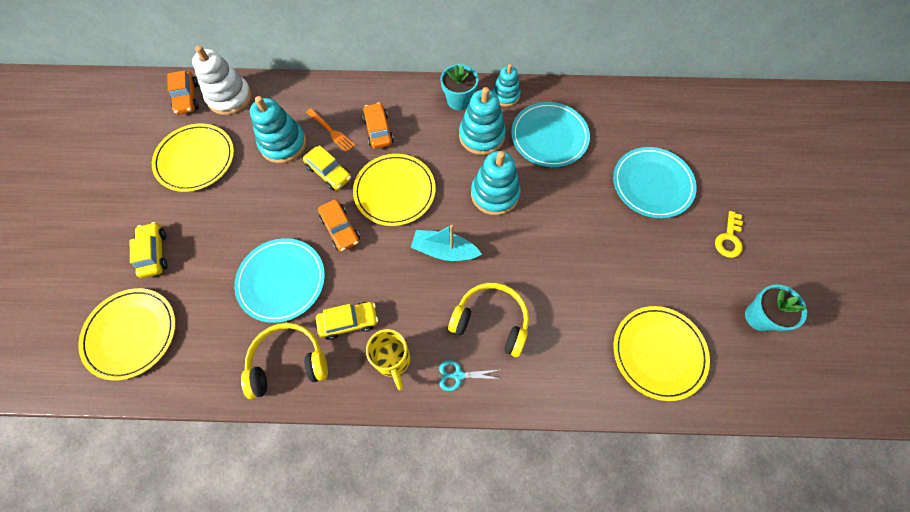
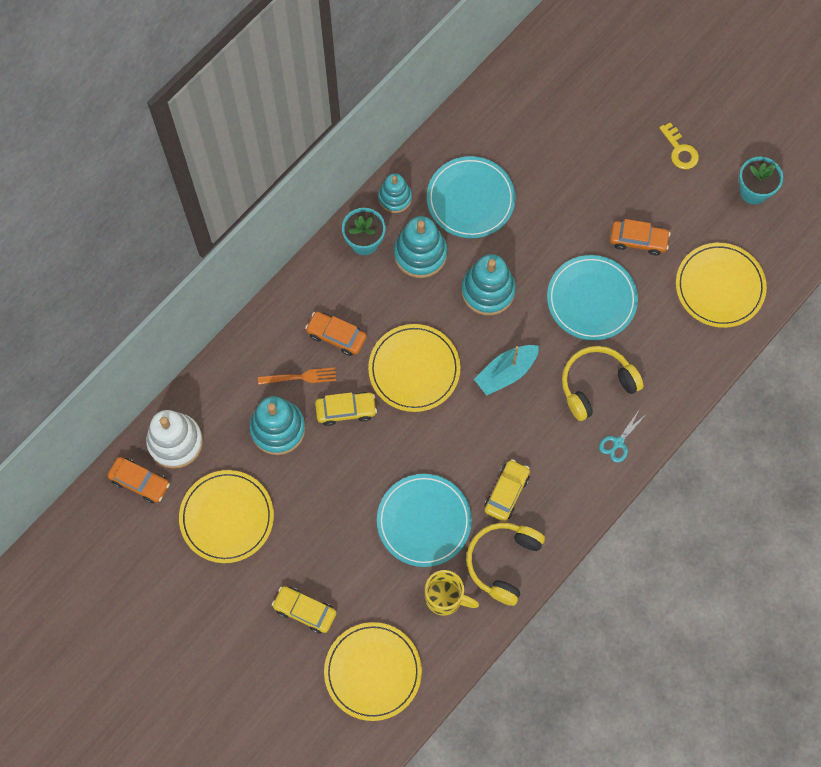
camera: 50 degrees left, 5 degrees up
(340, 229) = (413, 440): orange car -> orange car (638, 240)
(393, 360) = (567, 482): yellow mug -> yellow mug (445, 598)
(652, 184) = (586, 160): turquoise plate -> turquoise plate (591, 299)

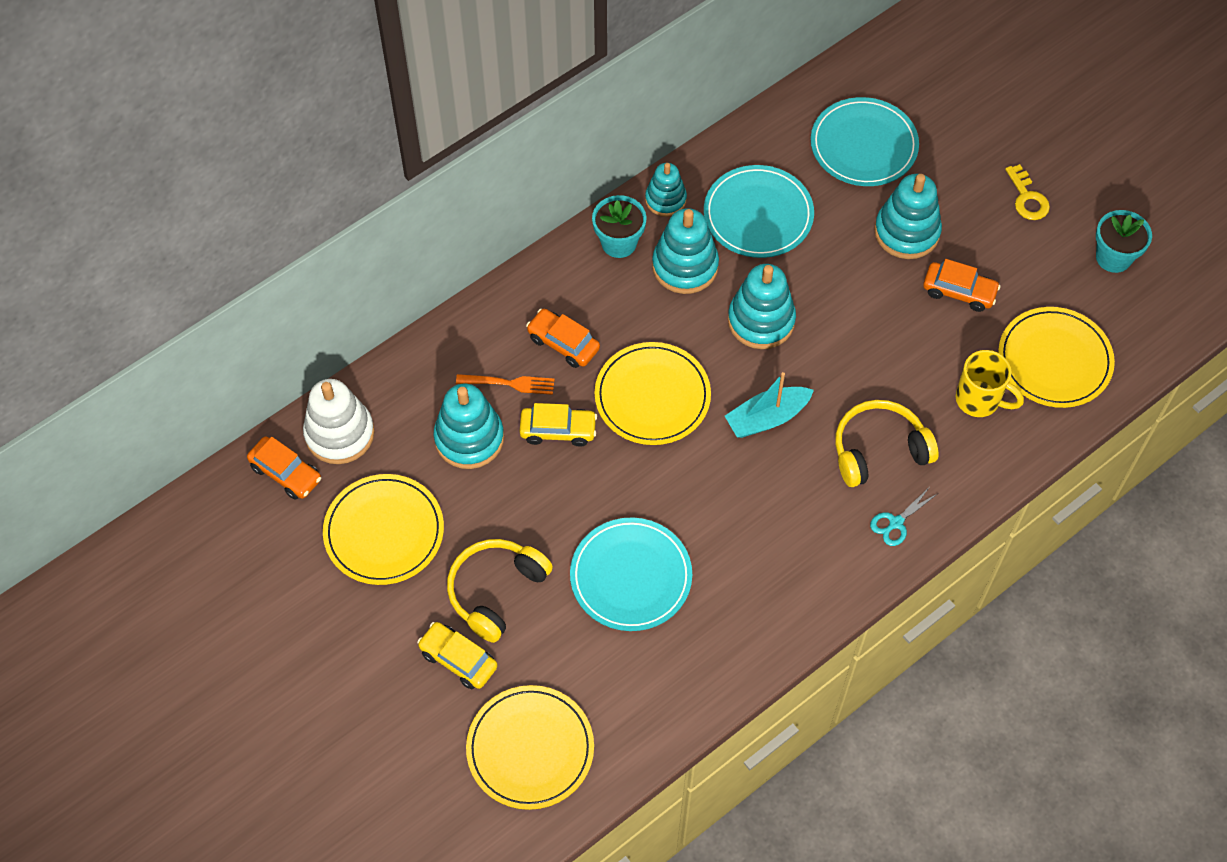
camera: 10 degrees right, 10 degrees down
(445, 598) = (641, 674): yellow mug -> yellow mug (979, 400)
(503, 562) = (723, 643): yellow headphones -> yellow headphones (496, 591)
(506, 492) = (742, 559): yellow car -> none
(590, 195) = (906, 232): none -> turquoise stacking toy
(591, 299) = (889, 350): turquoise plate -> turquoise plate (863, 145)

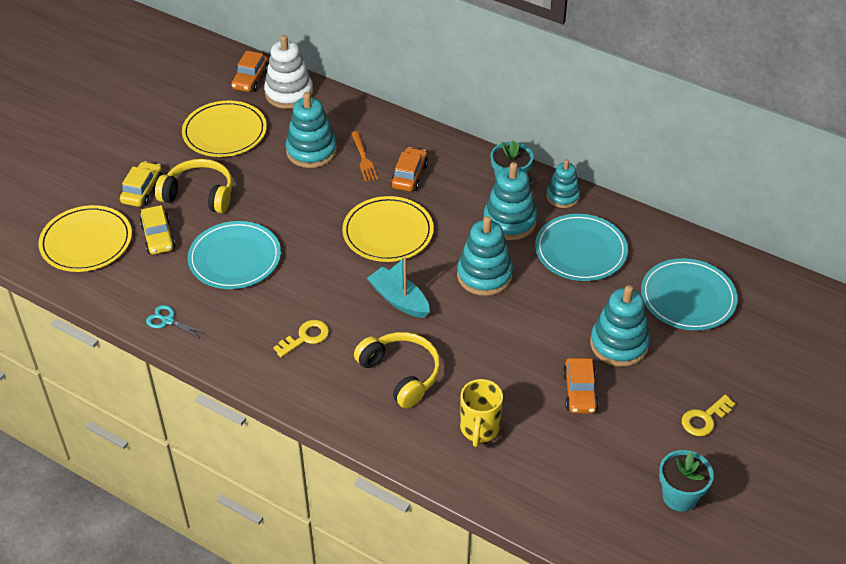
camera: 70 degrees right, 15 degrees down
(558, 430) = (337, 192): yellow car -> yellow car (158, 237)
(791, 531) = (306, 337): none -> yellow key
(896, 523) = (339, 400): turquoise scissors -> turquoise scissors (167, 321)
(1054, 360) = (546, 474): yellow plate -> none

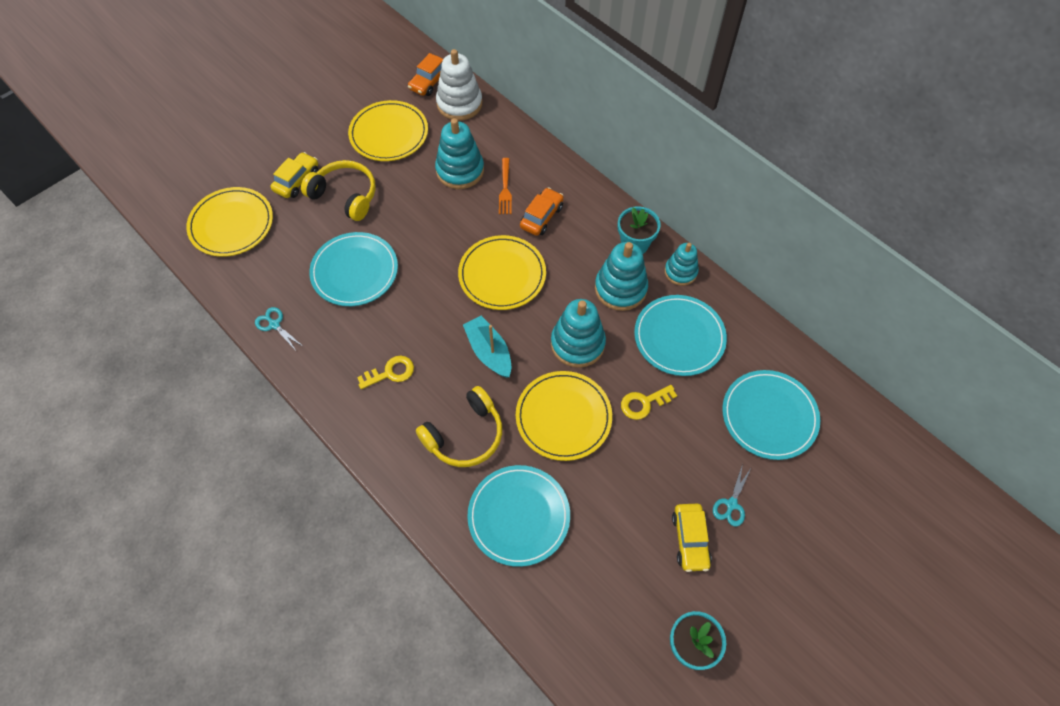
camera: 15 degrees right, 15 degrees up
(158, 237) = (295, 233): yellow car -> yellow car (690, 540)
(401, 374) = (464, 435): yellow headphones -> yellow headphones turned 75 degrees clockwise
(479, 429) = (519, 516): yellow mug -> turquoise plate
(493, 339) = (563, 417): none -> yellow plate
(579, 392) = (628, 498): orange car -> none
(619, 344) = (683, 453): turquoise stacking toy -> none
(678, 376) = (731, 504): none -> turquoise scissors
(704, 419) = (742, 561): yellow key -> yellow key (644, 403)

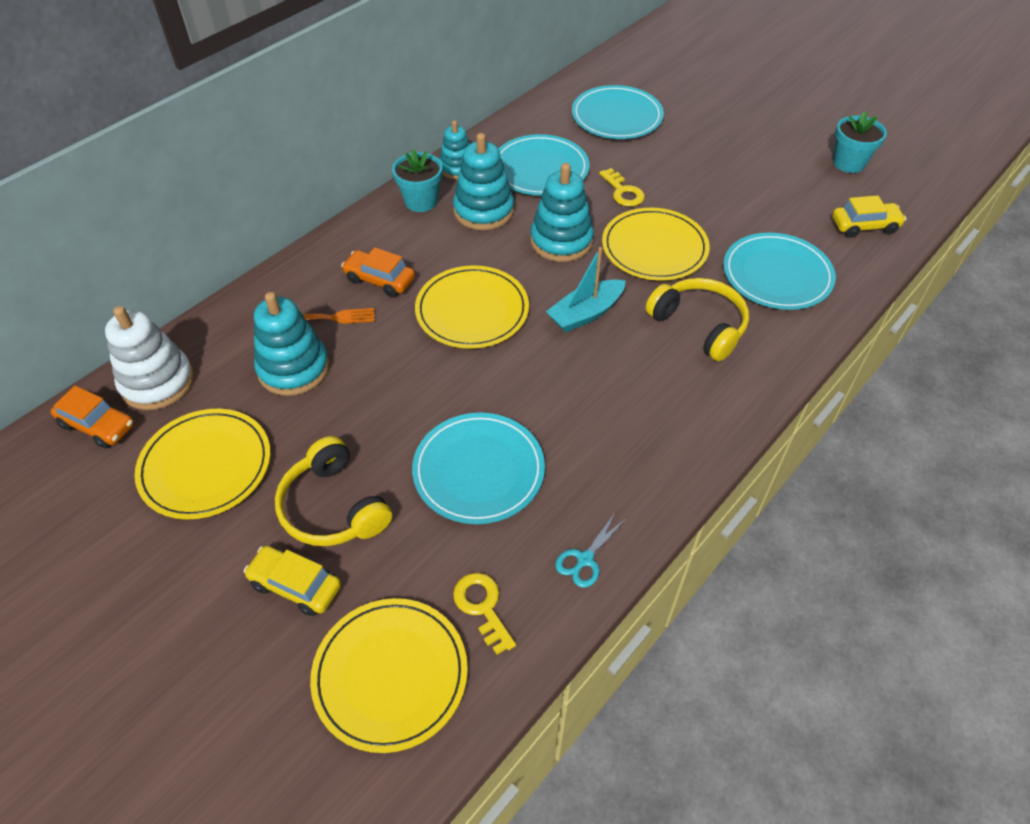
camera: 95 degrees left, 10 degrees down
(345, 196) = (334, 507): yellow headphones -> yellow headphones turned 60 degrees counterclockwise
(390, 372) = (634, 405): yellow key -> yellow key (482, 607)
(690, 540) = (755, 163): yellow car -> yellow car (864, 226)
(731, 504) = (712, 139): turquoise scissors -> none

